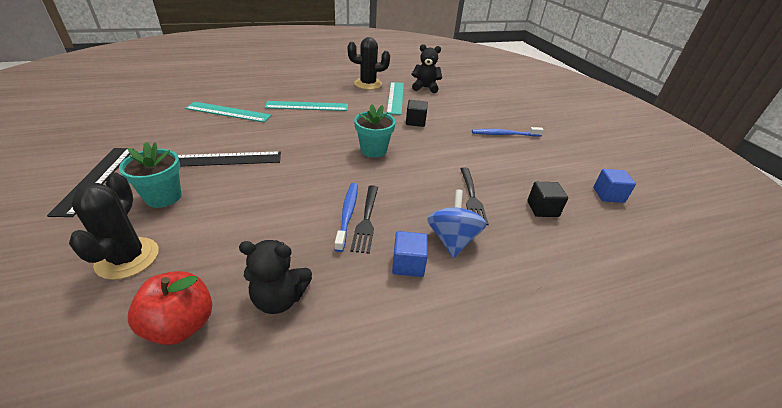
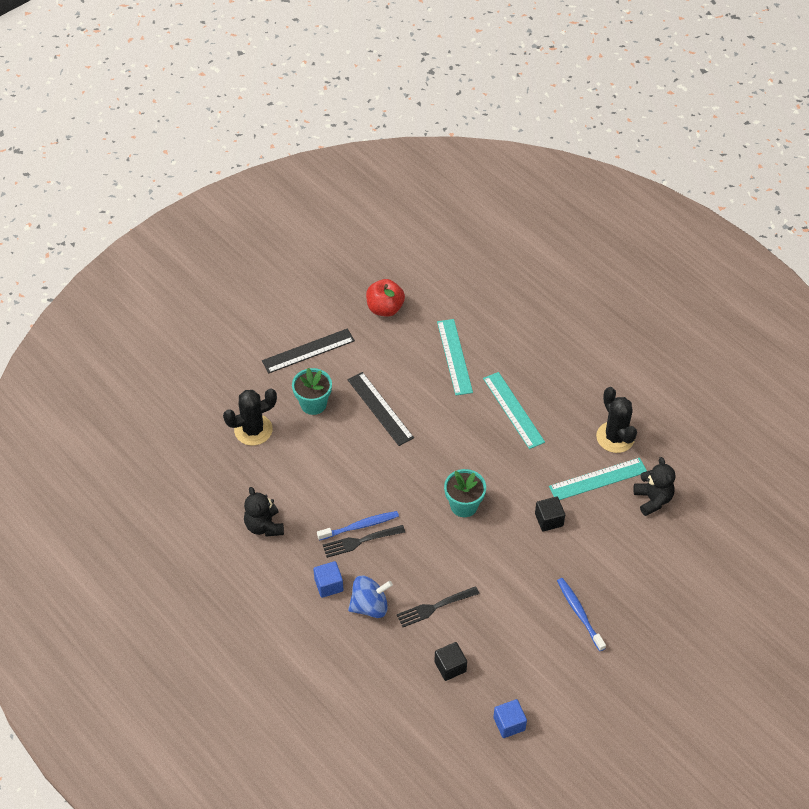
camera: 70 degrees right, 15 degrees up
(181, 325) = (225, 490): red apple -> red apple (385, 308)

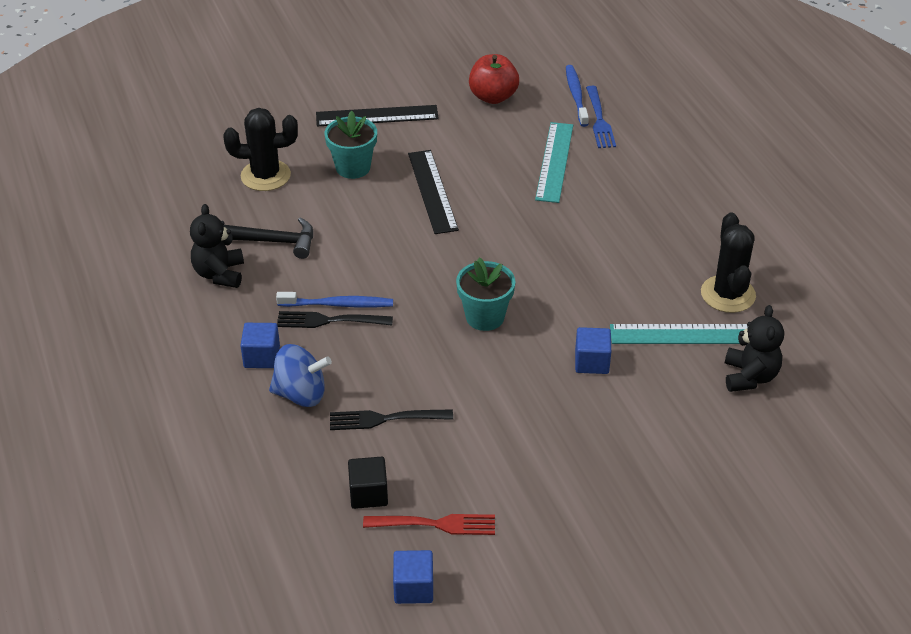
camera: 20 degrees right, 10 degrees down
(286, 487) = (271, 241): none -> black hammer
(470, 308) = (599, 119): none -> blue fork
(501, 675) = (434, 524): none -> red fork
(513, 410) = (603, 233): turquoise ruler -> none
(549, 520) = (591, 362): black cube -> blue cube
(579, 613) = (581, 481): blue toothbrush -> blue toothbrush (576, 95)

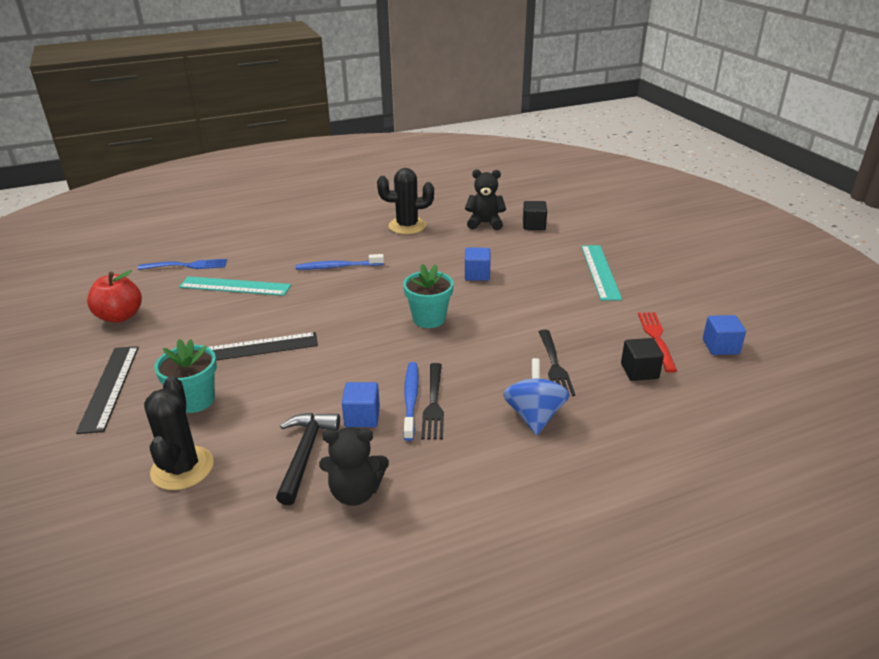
camera: 90 degrees left, 10 degrees down
(262, 357) = (487, 446): blue cube -> blue cube (362, 417)
(576, 95) = (145, 275): blue toothbrush -> blue toothbrush (338, 267)
(682, 334) = (446, 242): turquoise ruler -> turquoise ruler (600, 272)
(751, 433) = (534, 225): none -> black cube

